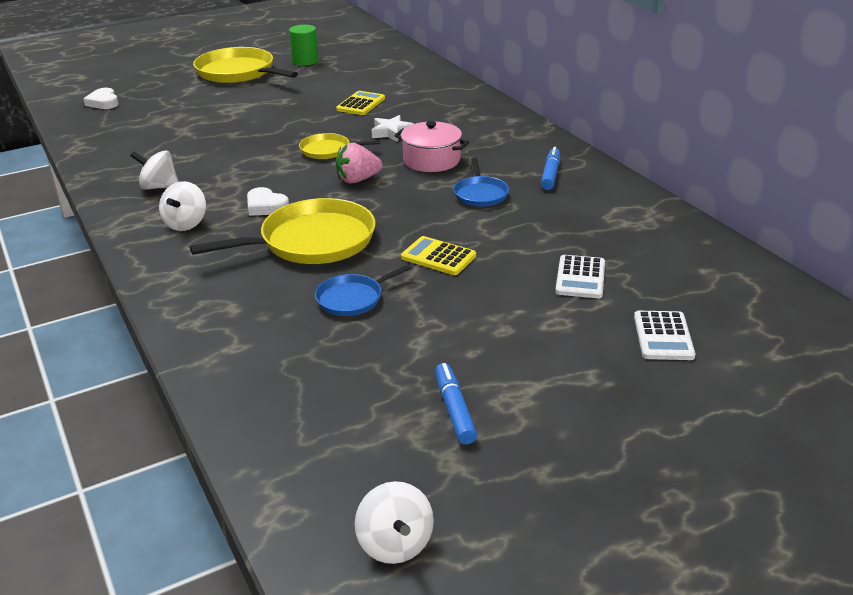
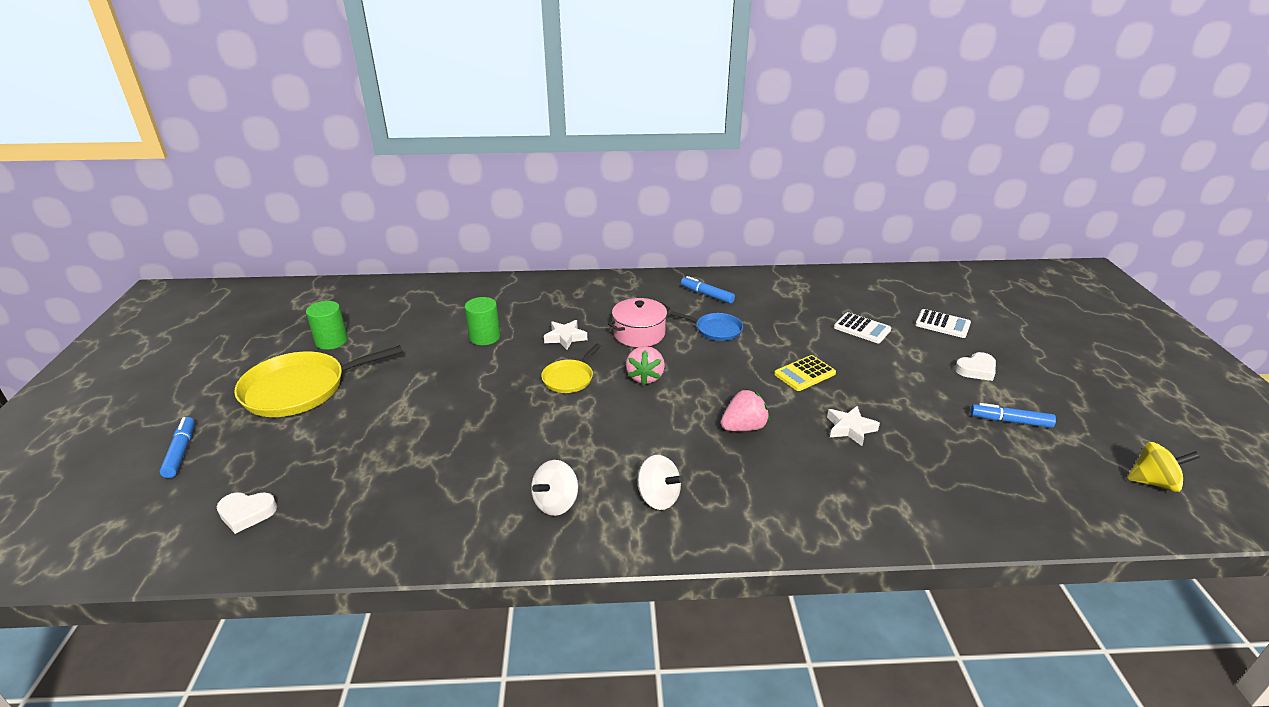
camera: 65 degrees left, 0 degrees up
(151, 67) = (181, 452): none -> blue marker
(266, 206) = (658, 439): white heart -> white heart (976, 370)
(312, 241) = (743, 427): yellow pan -> pink strawberry
(352, 298) = (850, 428): blue pan -> white star
(361, 104) = (485, 337): yellow calculator -> green cylinder
(395, 544) = (1153, 482): white spinning top -> yellow spinning top

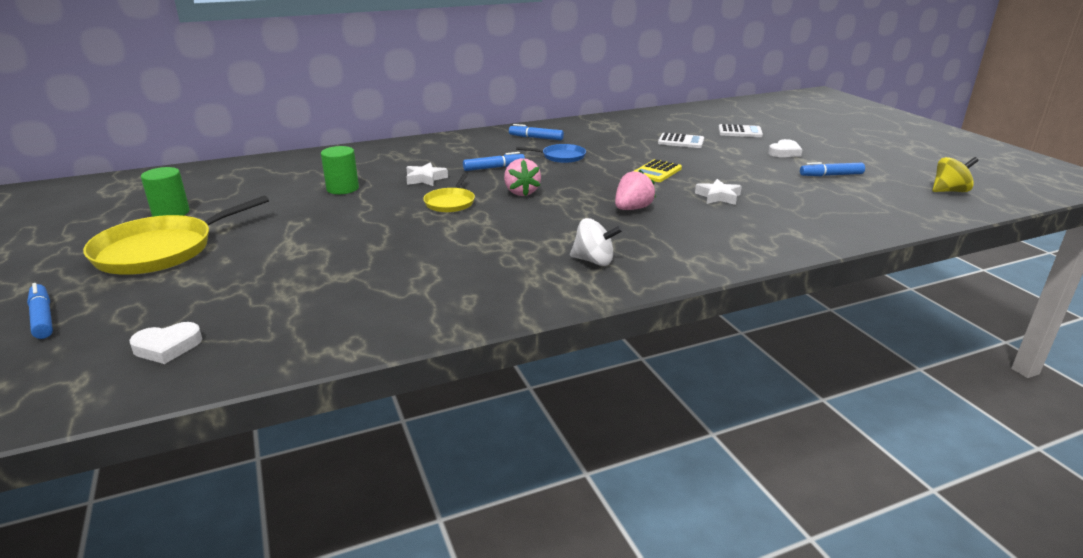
camera: 20 degrees left, 5 degrees down
(556, 503) = (503, 280): white spinning top -> none
(639, 334) = (494, 167): pink pot -> blue marker

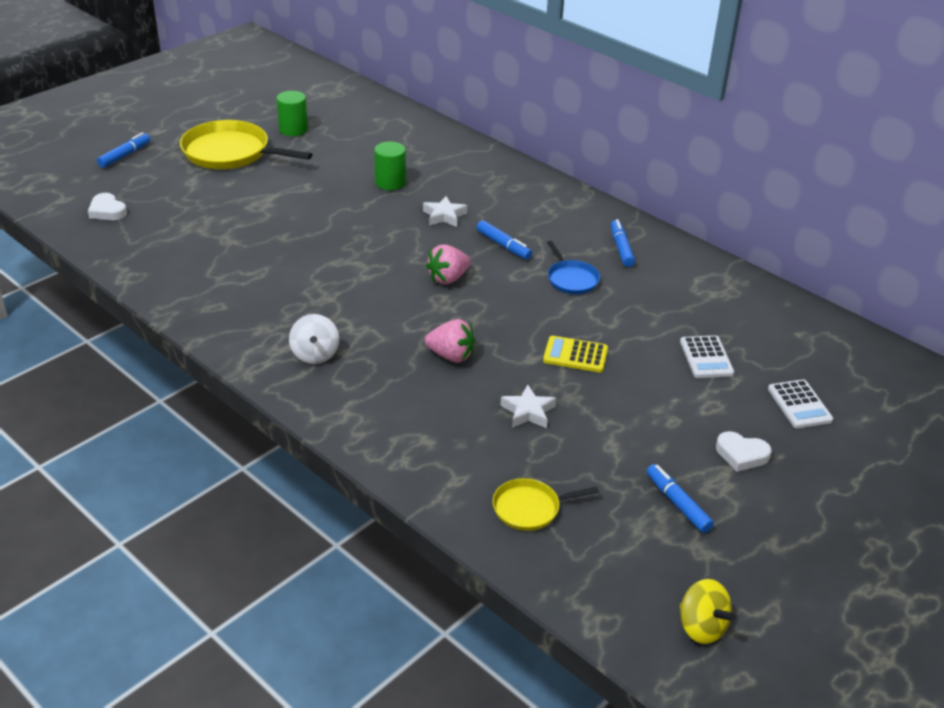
camera: 65 degrees right, 10 degrees up
(450, 202) = (395, 246): yellow pan -> yellow pan (529, 508)

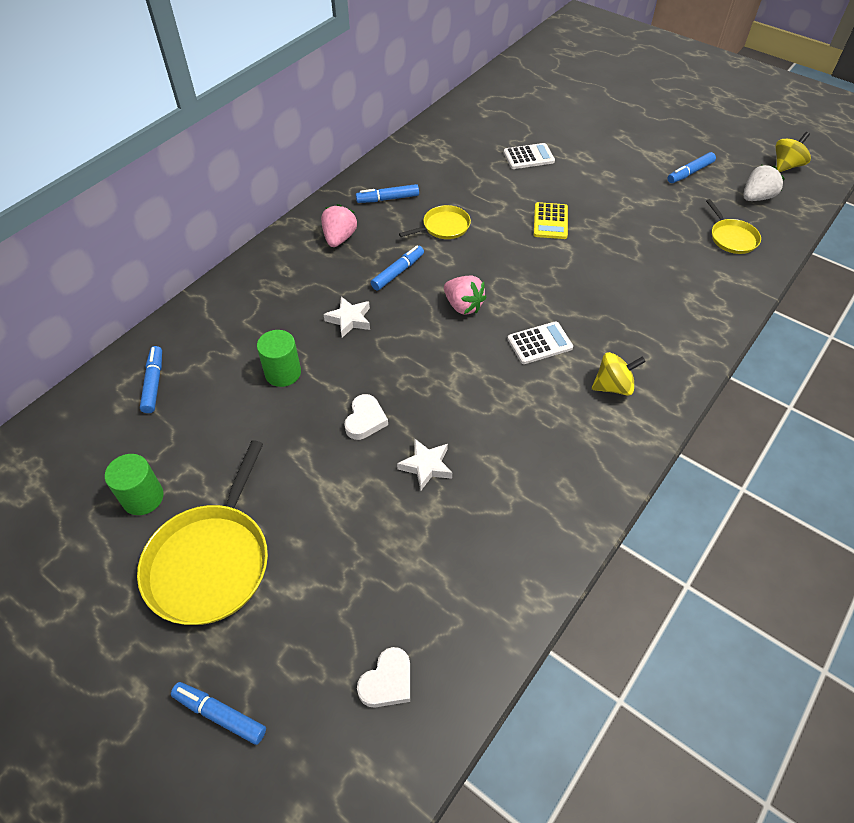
camera: 95 degrees left, 15 degrees up
(315, 354) = (613, 386): white spinning top -> yellow spinning top
(397, 131) = (154, 383): none -> blue marker
(451, 356) = (579, 293): pink strawberry -> pink strawberry (339, 238)
(528, 412) = (630, 244): white star -> white star (426, 466)
(571, 279) = (443, 227): blue pan -> yellow pan
(618, 562) = (756, 197): none -> white strawberry
(741, 454) = (628, 145): white heart -> white heart (365, 420)
(799, 404) = (565, 120): white calculator -> white calculator (539, 343)

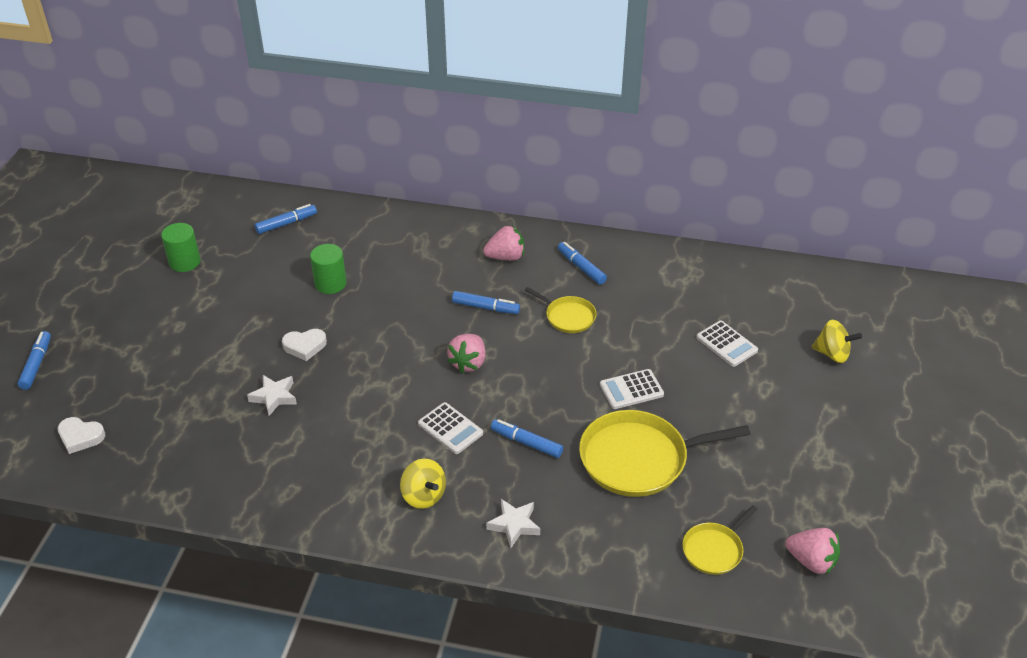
camera: 65 degrees right, 10 degrees down
(211, 561) = (145, 315): yellow pan -> yellow pan (639, 459)
(349, 320) = (409, 299): white star -> white star (514, 525)
(550, 221) = (631, 390): yellow calculator -> white calculator
(689, 173) = (810, 487): blue marker -> blue marker (526, 443)
(756, 197) = (811, 561): white strawberry -> pink strawberry
(786, 166) = (906, 582): yellow spinning top -> yellow spinning top (832, 354)

